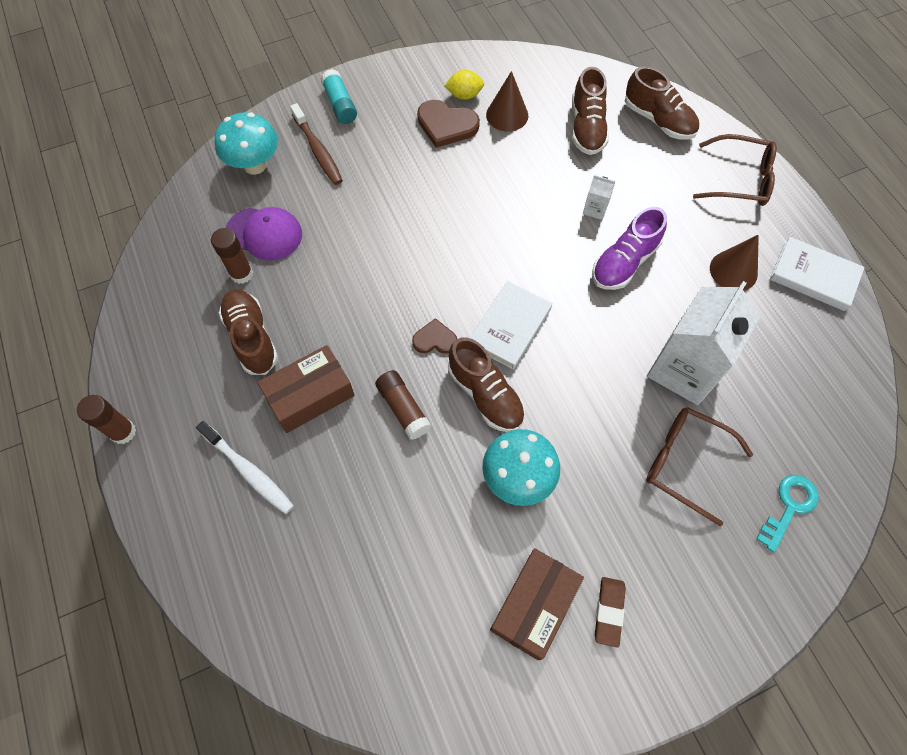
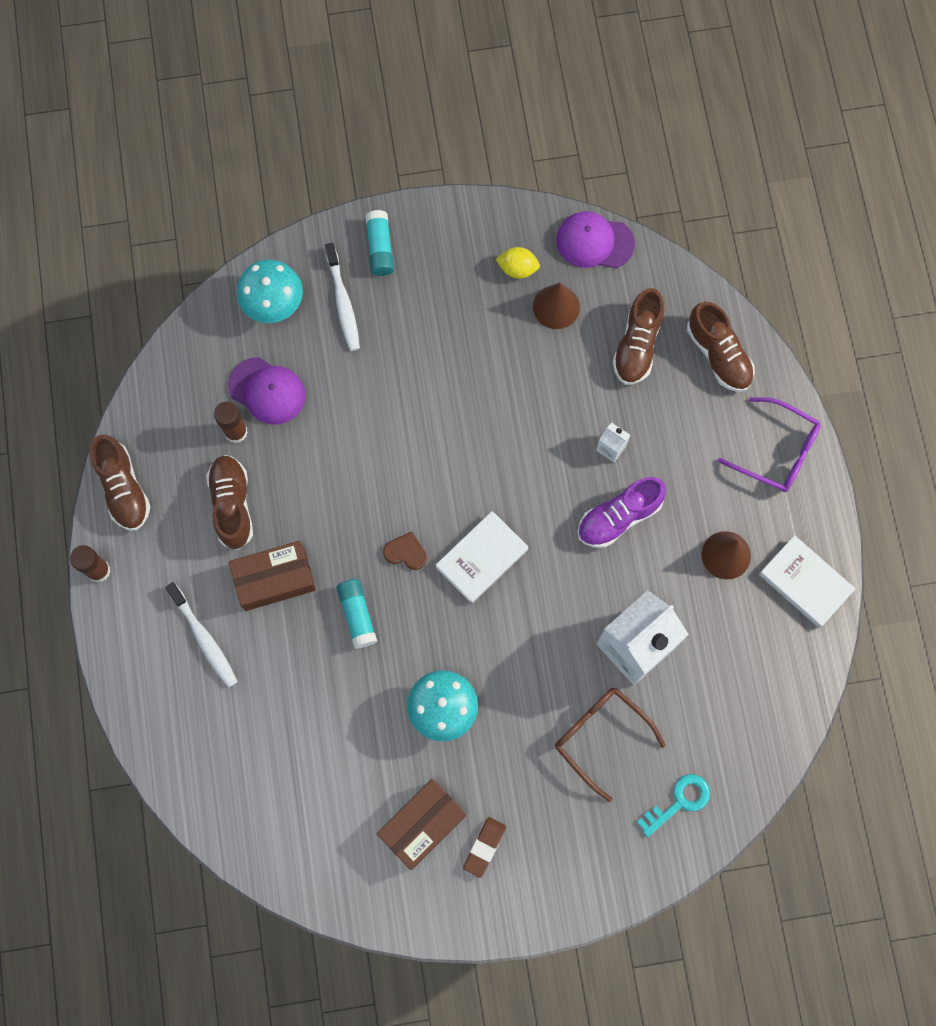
camera: 15 degrees right, 10 degrees up
(318, 150) = (343, 302): brown toothbrush -> white toothbrush
(403, 408) = (357, 615): brown glue stick -> turquoise glue stick
(446, 125) = (487, 304): brown heart -> none
(485, 395) = (437, 621): brown shoe -> brown shoe (124, 488)
(522, 64) = (594, 242): none -> purple cap
(739, 179) = (776, 451): brown glasses -> purple glasses

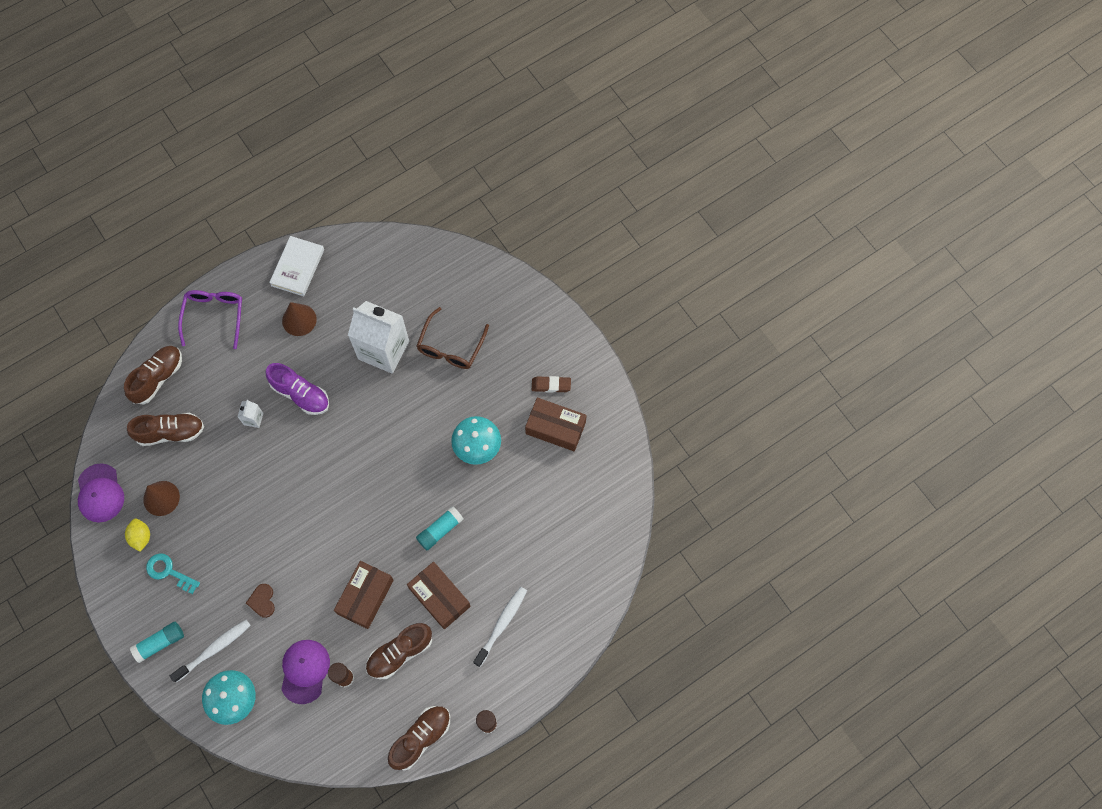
camera: 115 degrees left, 5 degrees down
(319, 493) = (365, 597): none -> brown box
(406, 552) = (383, 519): brown heart -> brown heart (262, 601)
(481, 558) = (366, 468): white book -> none
(679, 802) = (470, 286): turquoise key -> turquoise key (169, 572)

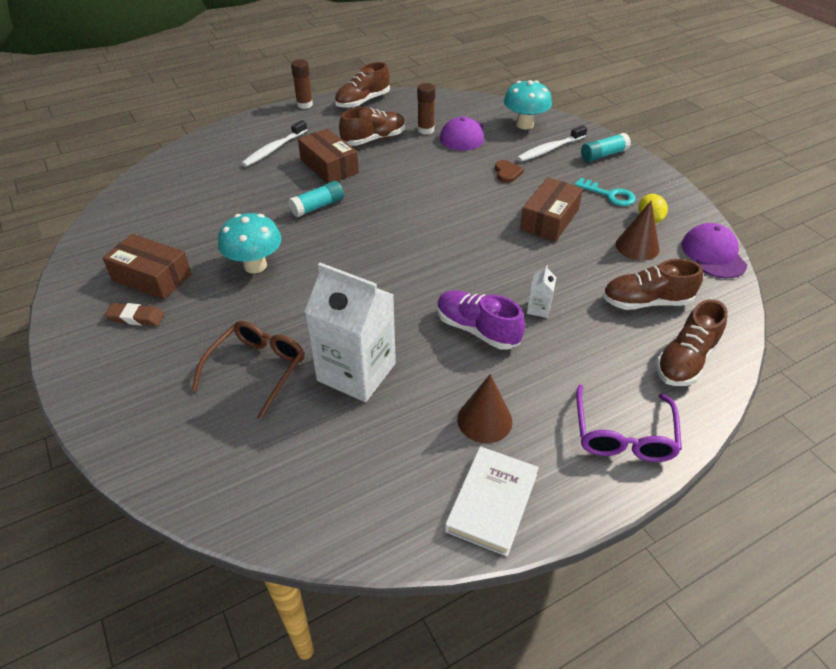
camera: 175 degrees left, 25 degrees down
(365, 597) = (403, 170): brown box -> brown box (549, 219)

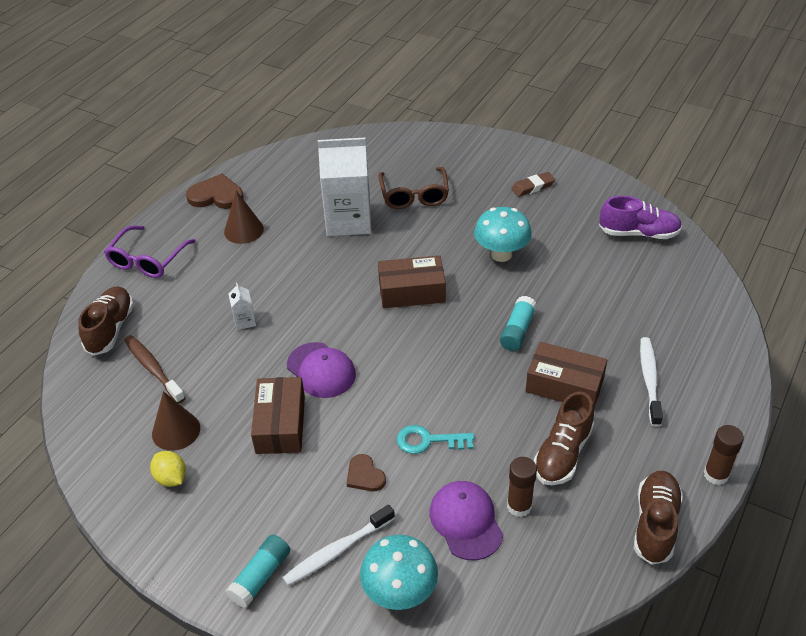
camera: 150 degrees right, 0 degrees up
(152, 277) = (563, 213): brown box -> brown box (412, 291)
(477, 329) = (284, 283): purple shoe -> purple shoe (638, 233)
(492, 502) = (216, 195): white book -> brown heart
(549, 149) = (337, 551): white toothbrush -> white toothbrush turned 150 degrees counterclockwise
(609, 195) = (228, 497): turquoise key -> turquoise key (428, 441)
(623, 434) = (148, 259): purple glasses -> purple glasses turned 135 degrees counterclockwise
(646, 302) = (153, 368): brown shoe -> brown toothbrush
(713, 254) = (93, 457): purple cap -> purple cap (321, 370)

